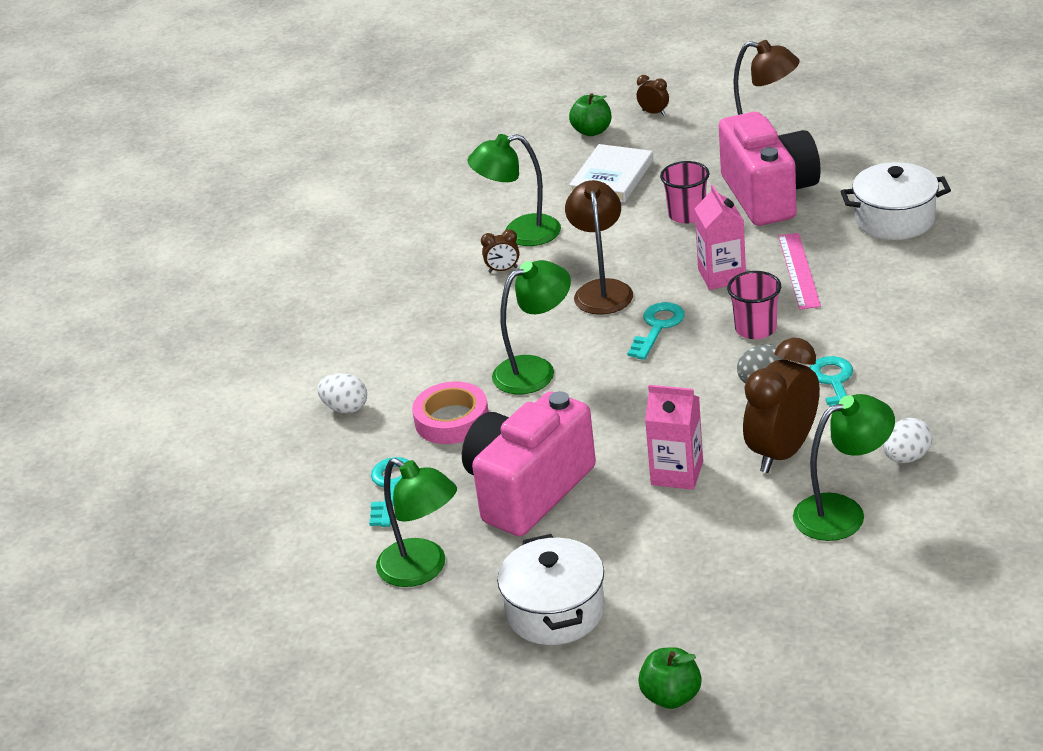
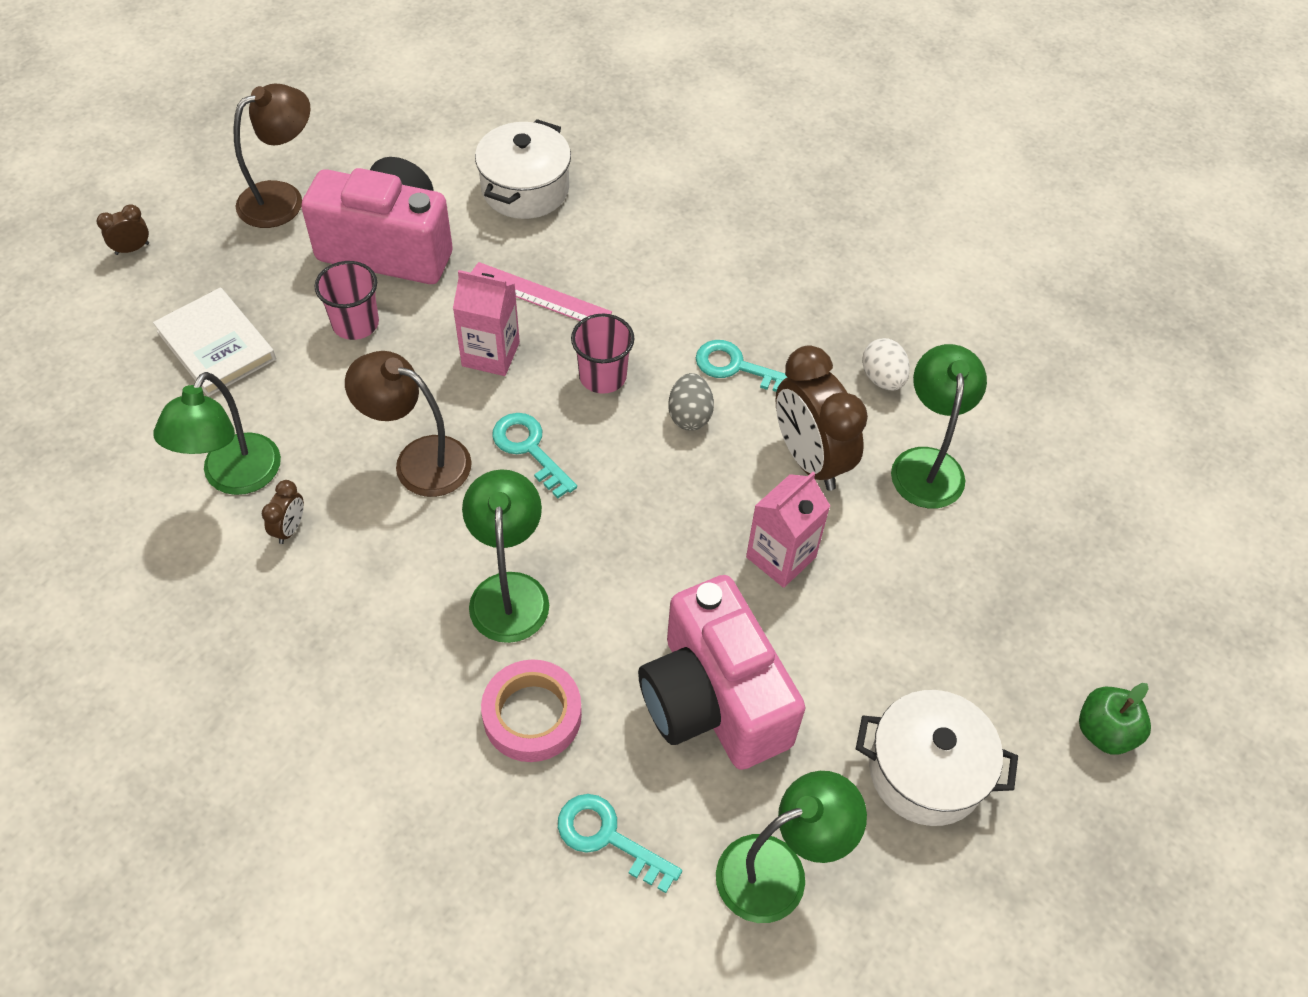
camera: 70 degrees left, 20 degrees up
(345, 408) = (415, 819): white egg -> none
(592, 131) = (104, 315): green apple -> none

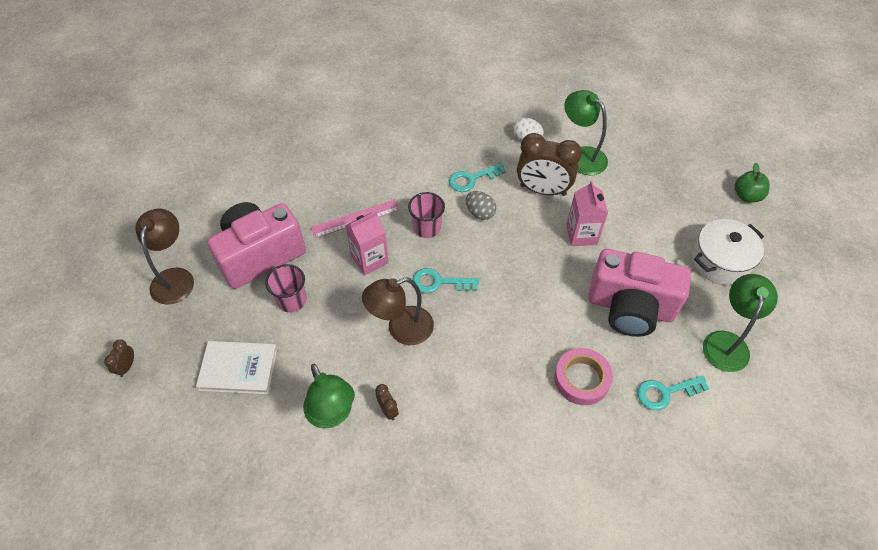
camera: 45 degrees left, 0 degrees up
(509, 591) = (509, 343): green lamp -> none
(525, 189) = (287, 180): white pot -> none

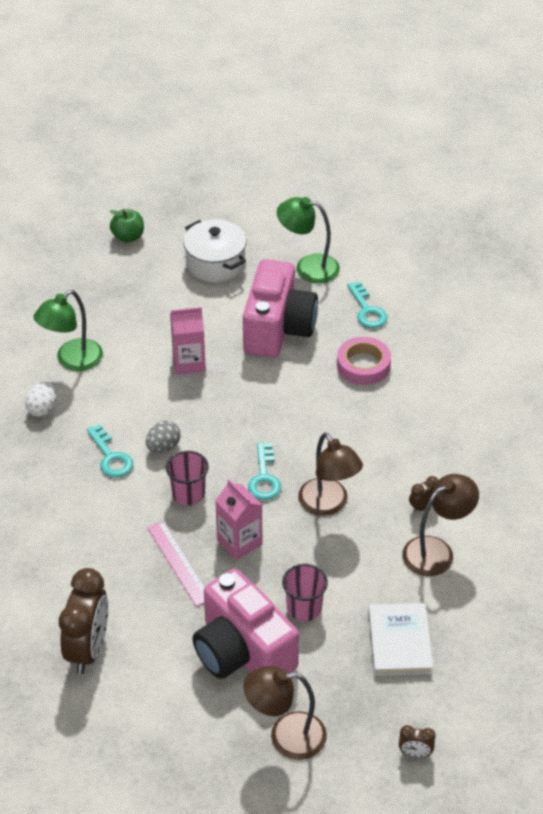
camera: 95 degrees left, 10 degrees down
(332, 415) = (436, 551): green lamp -> brown lamp
(543, 190) = (126, 394): brown clock -> brown clock (88, 649)

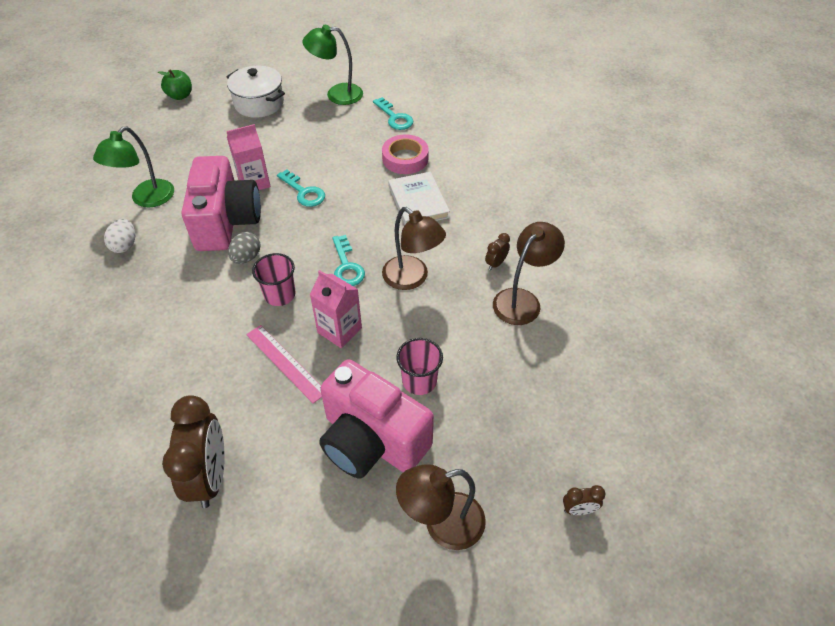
camera: 15 degrees left, 5 degrees up
(111, 457) = (198, 276): turquoise key -> turquoise key (304, 192)
(278, 329) = (325, 143): pink camera -> pink camera (226, 222)
(399, 642) = (520, 394): white book -> white book (418, 202)

